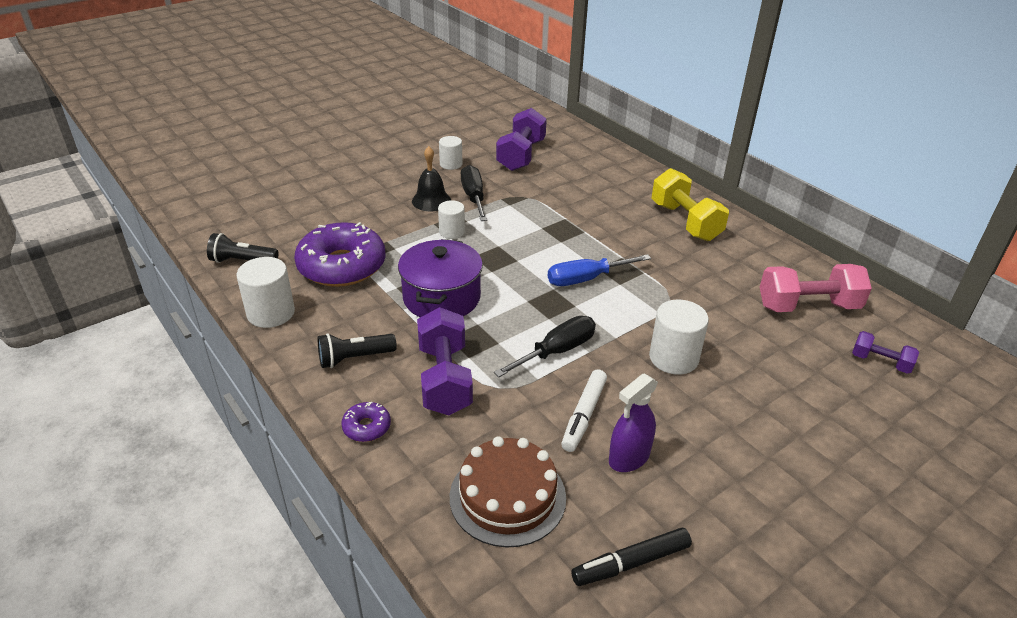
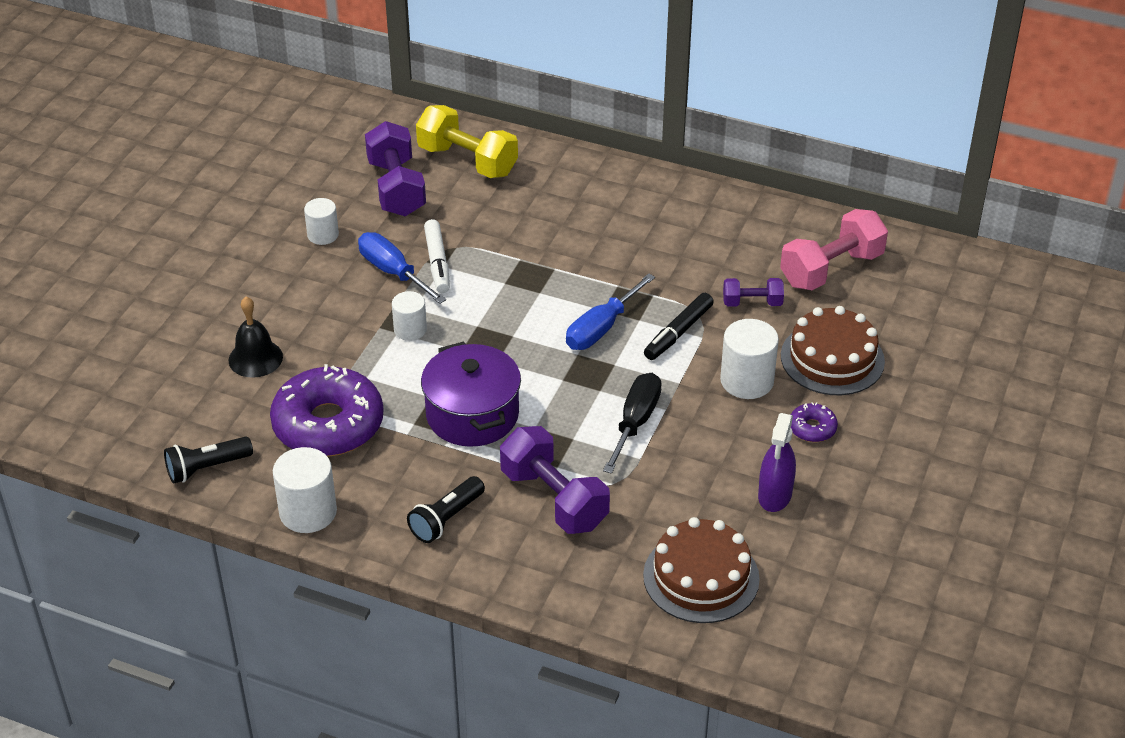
camera: 30 degrees left, 5 degrees up
(366, 427) = (524, 578): purple donut -> purple donut (812, 428)
(431, 200) = (347, 297): black bell -> black bell (255, 358)
(474, 197) = (393, 272): black screwdriver -> blue screwdriver
(583, 415) = (708, 475): white marker -> white marker (437, 262)
(631, 563) = (837, 580): black marker -> black marker (678, 333)
(685, 222) = (650, 211): yellow dumbbell -> yellow dumbbell (467, 161)
(762, 370) = (832, 358): none -> brown cake
(880, 362) = (925, 304): purple dumbbell -> purple dumbbell (752, 303)

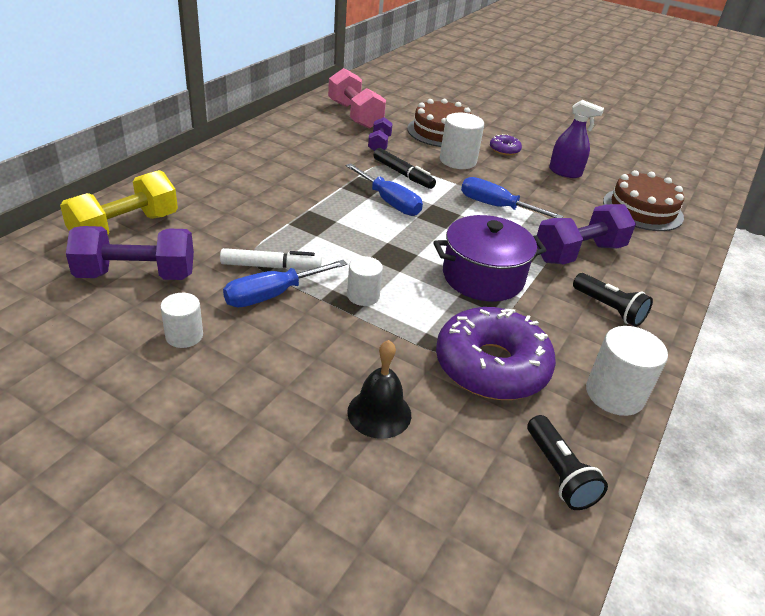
camera: 85 degrees left, 5 degrees down
(635, 422) = (496, 206): black screwdriver -> blue screwdriver

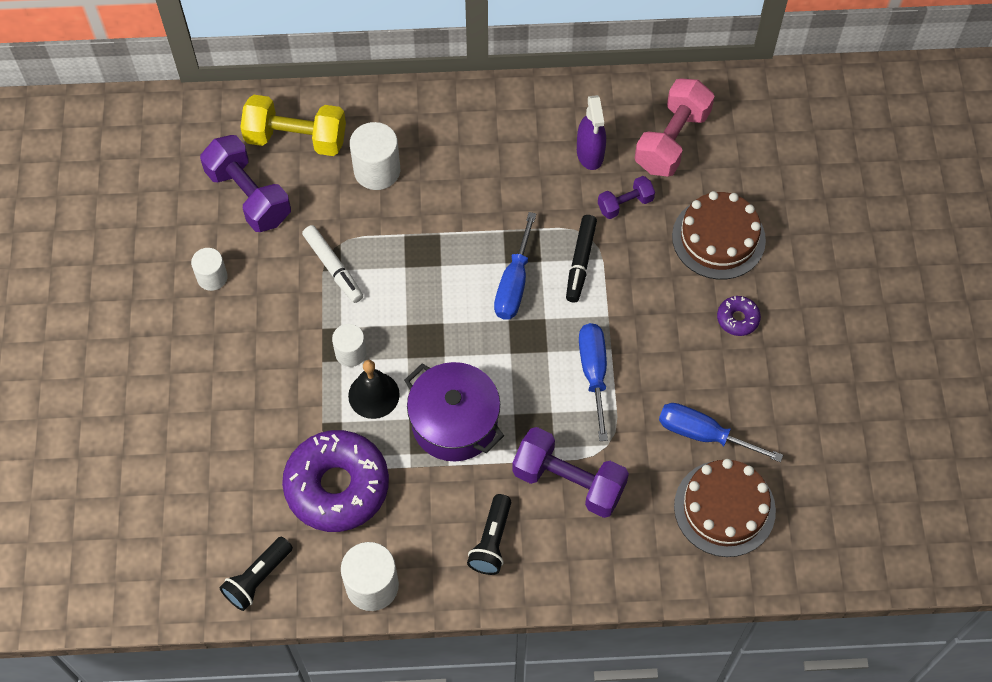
camera: 60 degrees right, 25 degrees up
(272, 295) = (299, 294): blue screwdriver -> blue screwdriver (703, 434)
(379, 413) = (231, 441): black bell -> black bell (373, 395)
(458, 161) = (662, 291): white cylinder -> white cylinder (377, 170)
(565, 172) = (741, 400): purple spray bottle -> purple spray bottle (590, 153)

